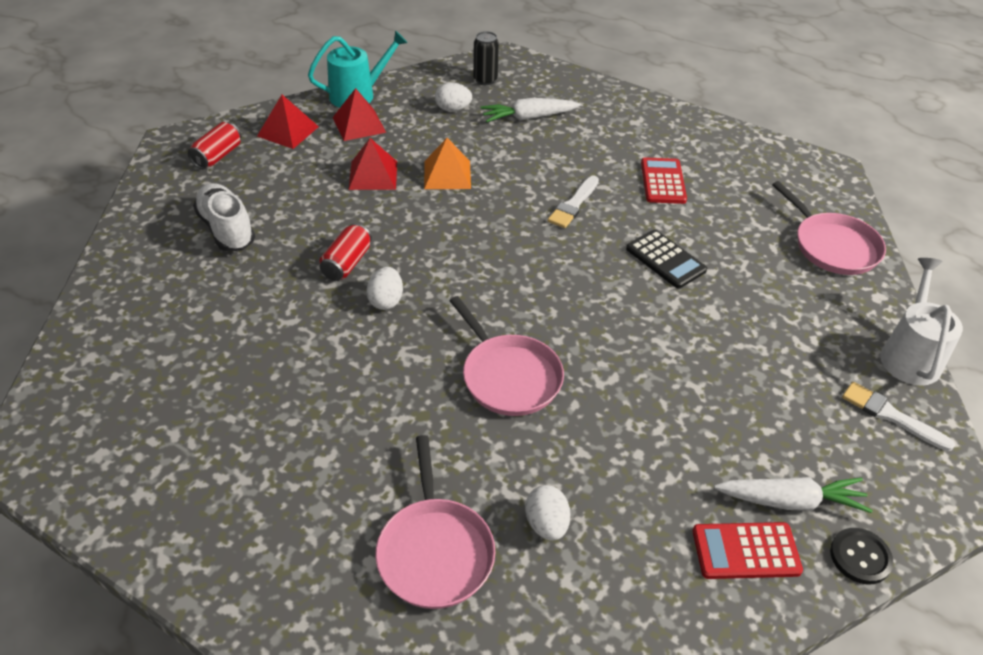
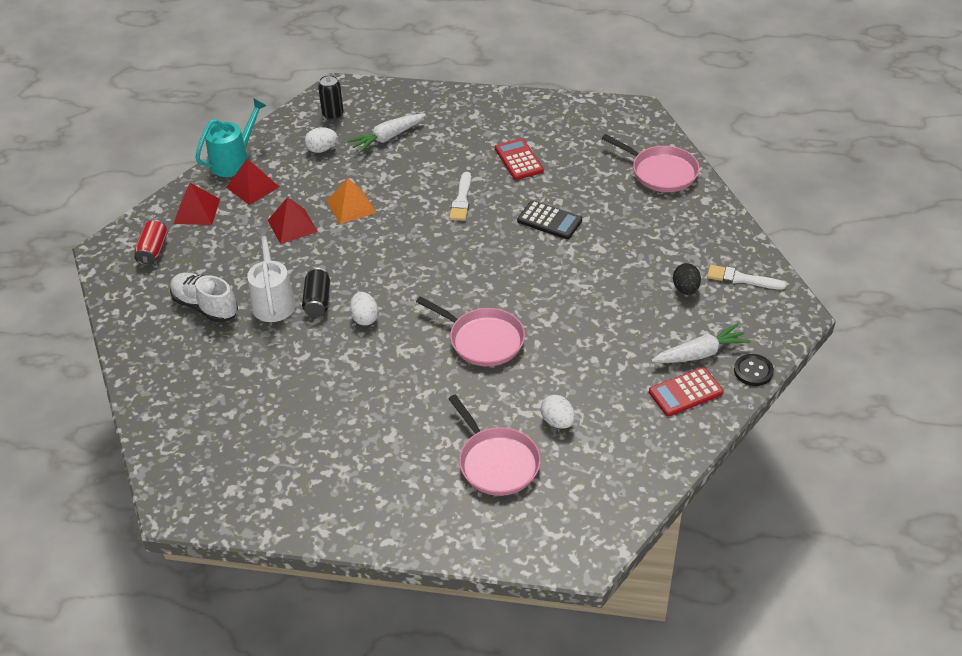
camera: 20 degrees left, 0 degrees up
(347, 263) = (317, 301): red can -> black can
(805, 402) = (685, 289): none -> black egg
(909, 355) = (739, 234): white watering can -> white watering can (273, 301)

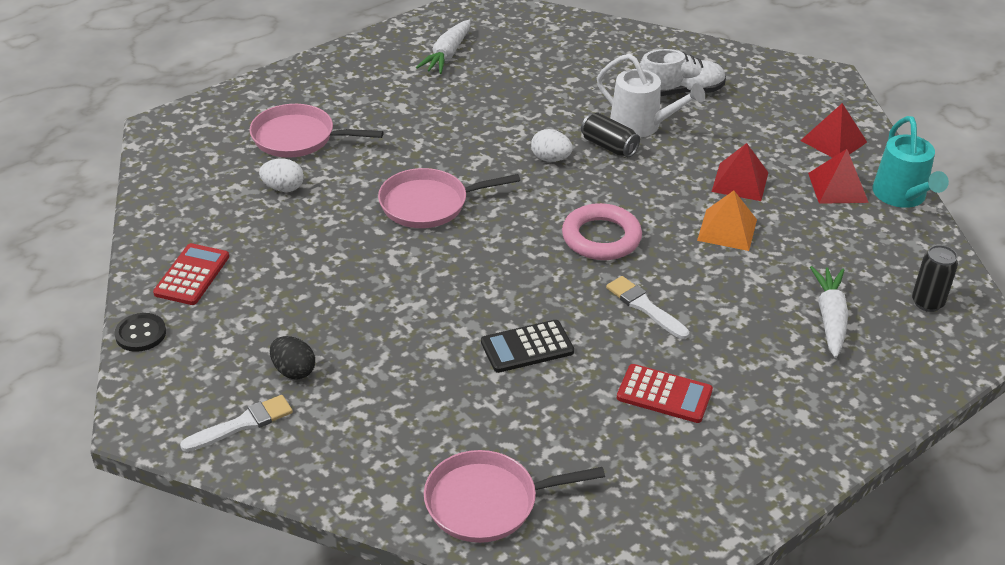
camera: 130 degrees right, 5 degrees down
(153, 251) = (797, 97): red can -> none
(322, 149) = (859, 261): white egg -> none
(421, 248) = (601, 237): none -> pink ring
(700, 354) = (211, 317): white carrot -> white carrot (447, 55)

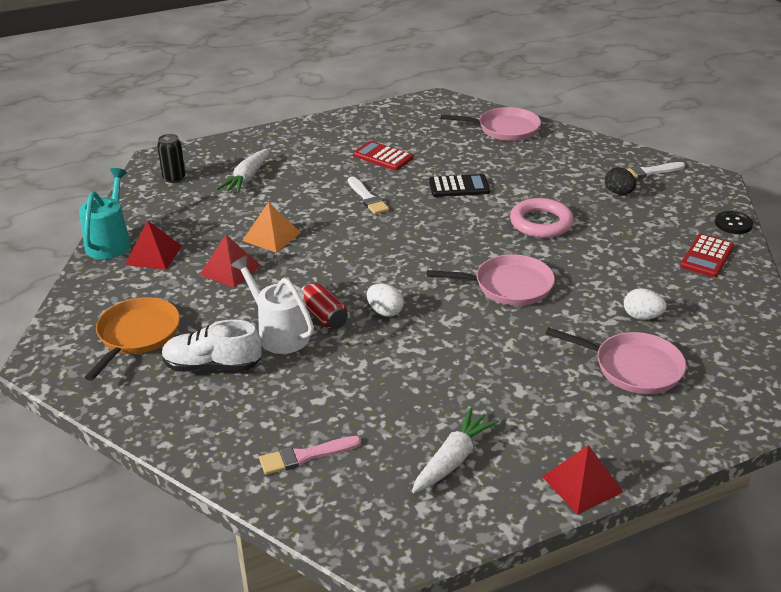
camera: 165 degrees left, 5 degrees down
(560, 44) = (305, 456): none -> pink brush
(601, 237) = (374, 243): pink ring -> pink ring (541, 223)
(609, 146) = (324, 316): black can -> red can
(770, 107) = (137, 335): none -> orange pan
(833, 141) = (113, 294): red pyramid -> red pyramid (582, 484)

